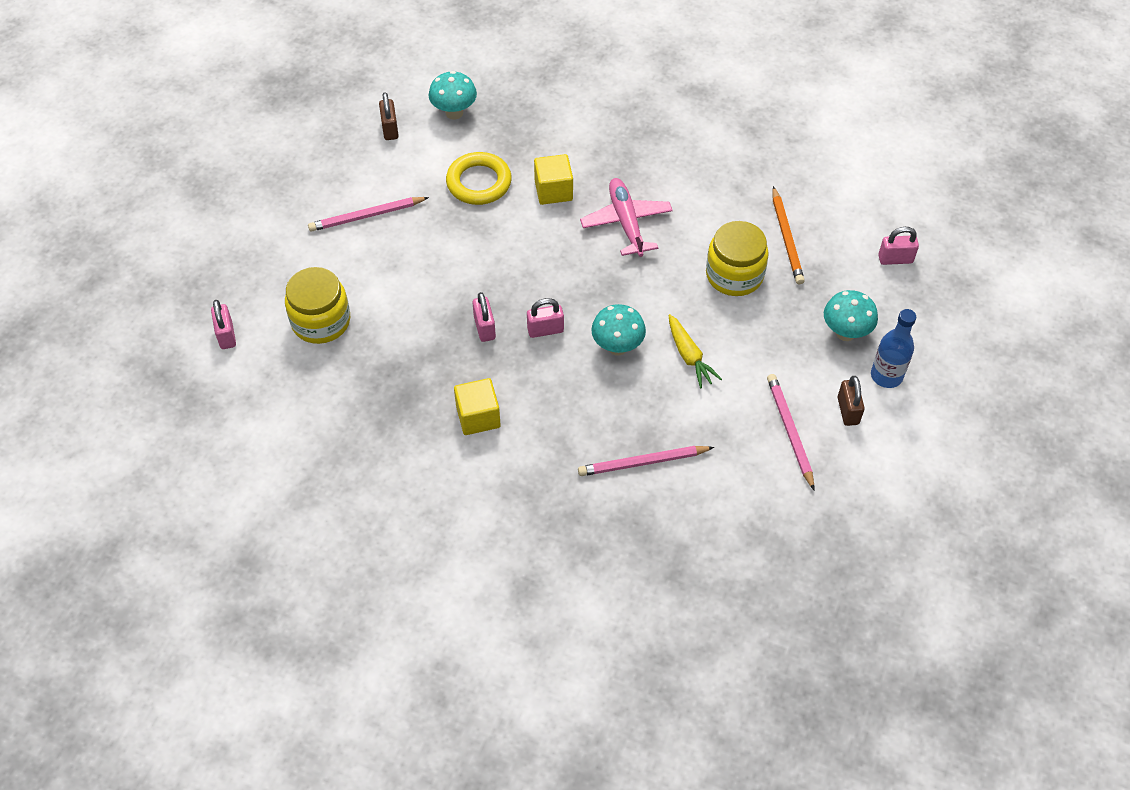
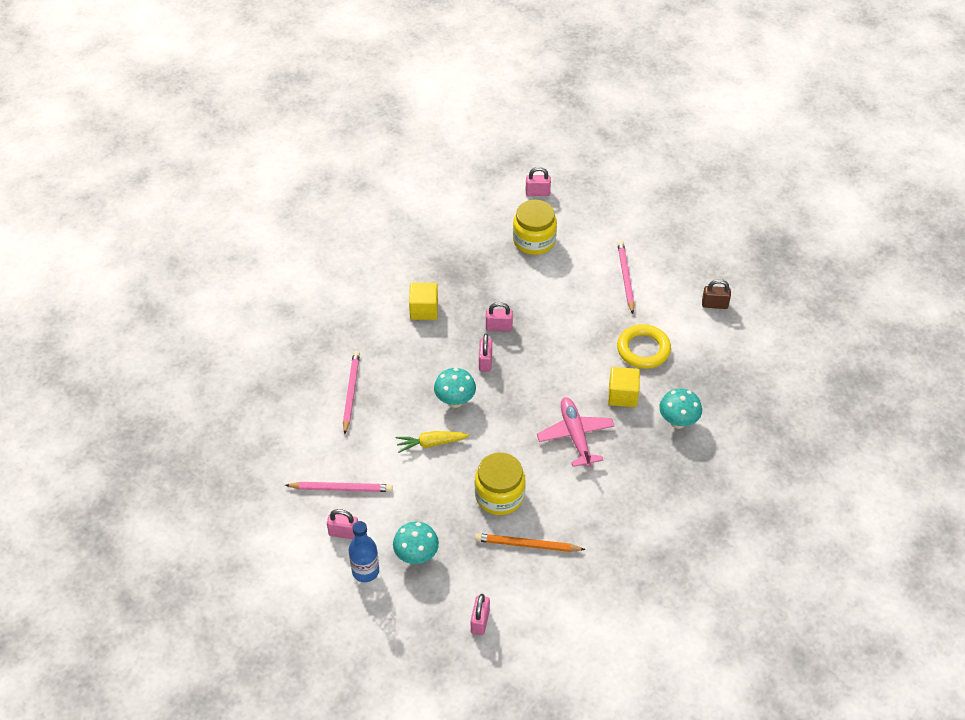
camera: 105 degrees right, 5 degrees down
(454, 113) = (725, 347): turquoise mushroom -> turquoise mushroom (678, 422)
(626, 222) = (575, 436): pink plane -> pink plane turned 105 degrees counterclockwise
(848, 411) = (344, 533): brown padlock -> pink padlock

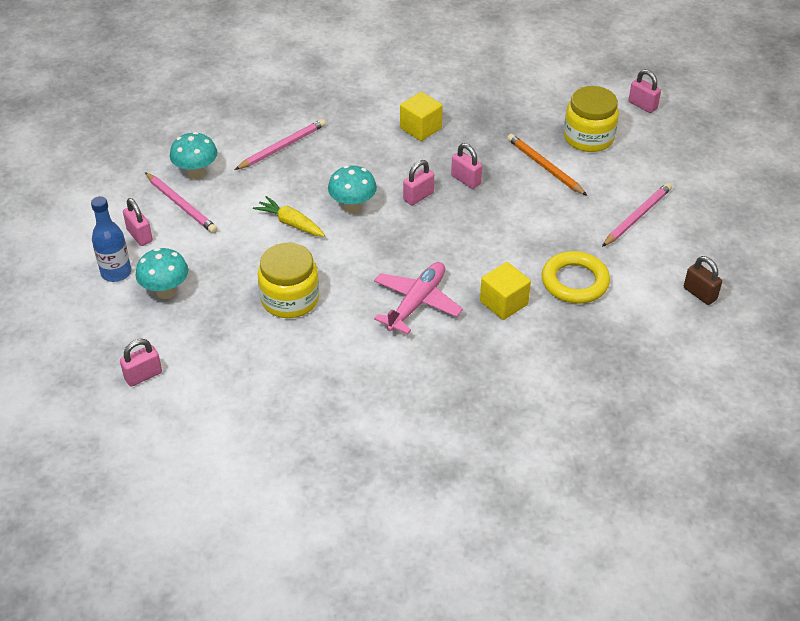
camera: 45 degrees right, 5 degrees down
(527, 545) = (259, 351): orange pencil -> orange pencil (545, 167)
(678, 422) = (527, 360): turquoise mushroom -> turquoise mushroom (196, 173)

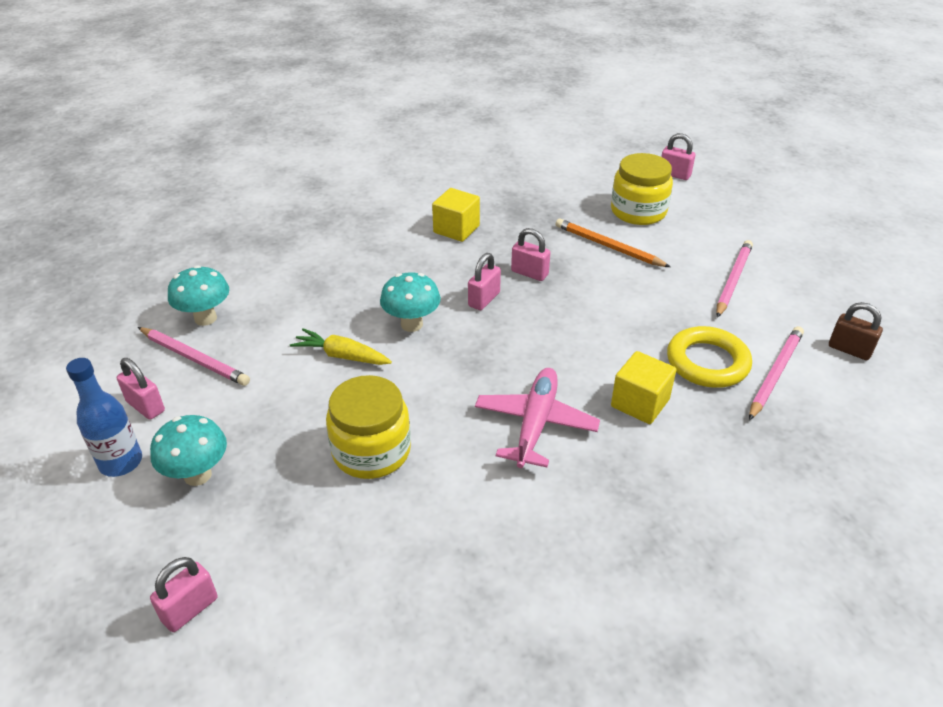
camera: 15 degrees left, 5 degrees down
(282, 147) = (304, 272): pink pencil -> pink pencil (775, 374)

